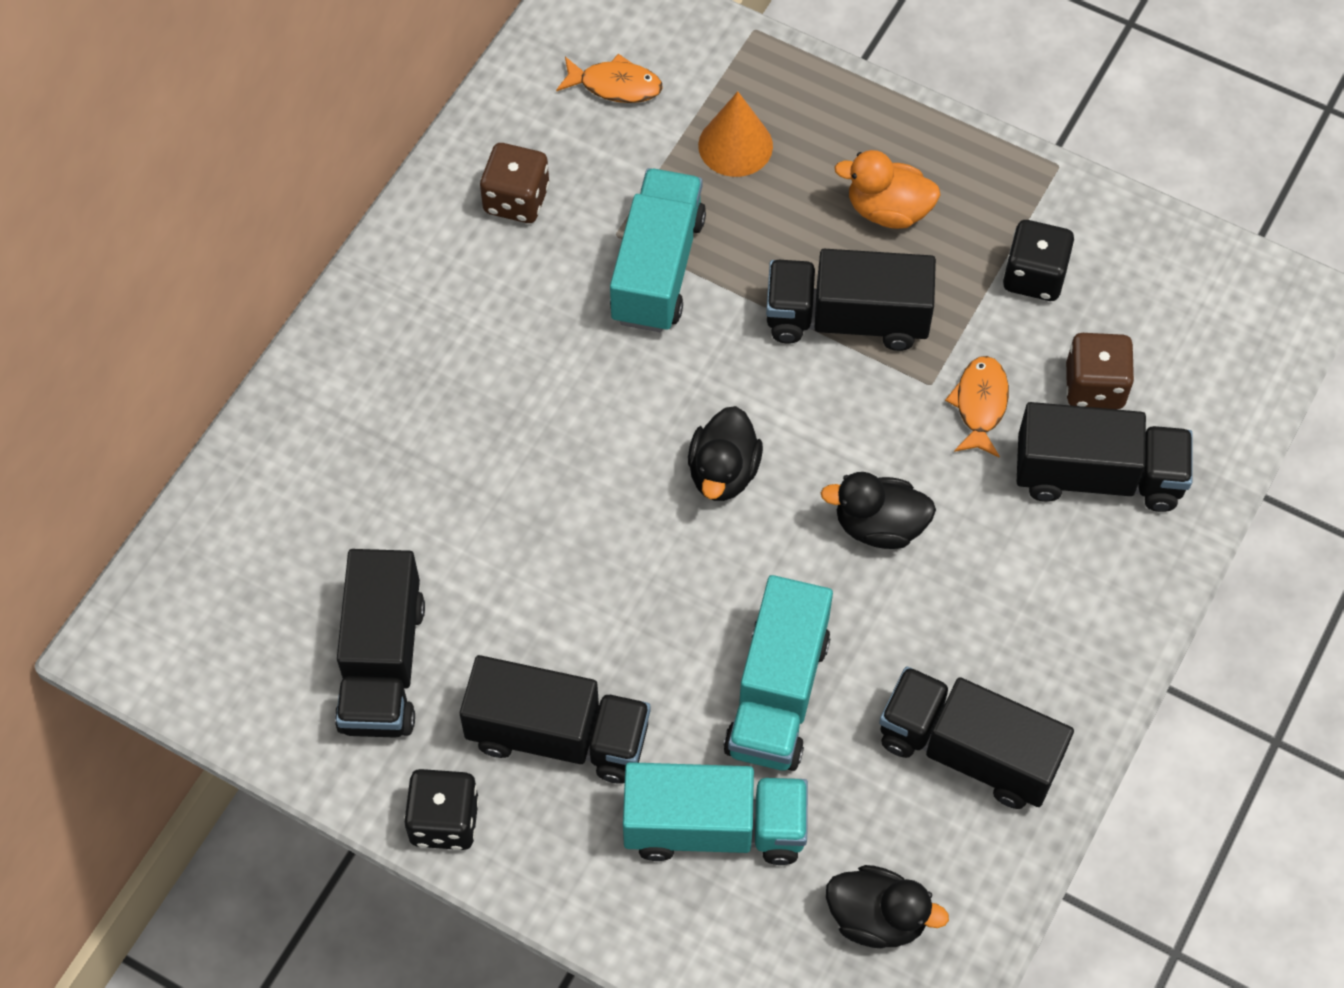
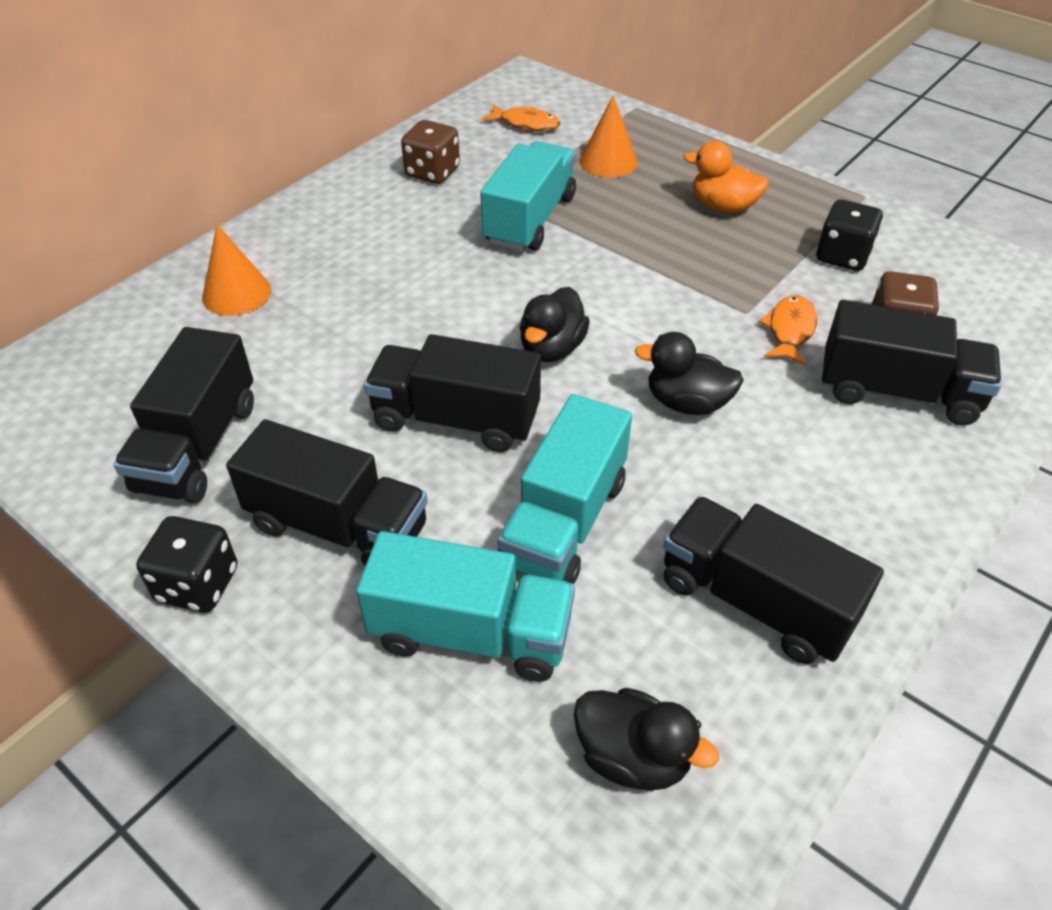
camera: 10 degrees right, 15 degrees down
(343, 445) = (236, 293): none -> orange cone
(846, 319) = (679, 264): black truck -> black truck (456, 419)

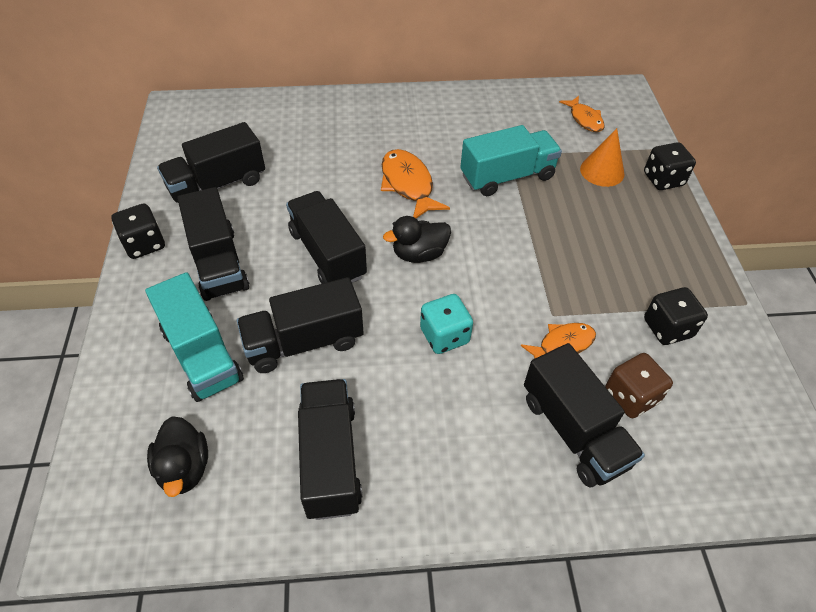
camera: 45 degrees right, 5 degrees up
(236, 293) = (321, 123): orange cone -> none
(432, 172) = (493, 117): brown dice -> none
(440, 291) = (408, 184): none -> orange fish
(564, 521) = (304, 342): turquoise truck -> black truck
(668, 137) = (663, 179): none -> black dice
(687, 403) = (444, 336): black duck -> turquoise dice
(723, 206) = (634, 244): orange duck -> none

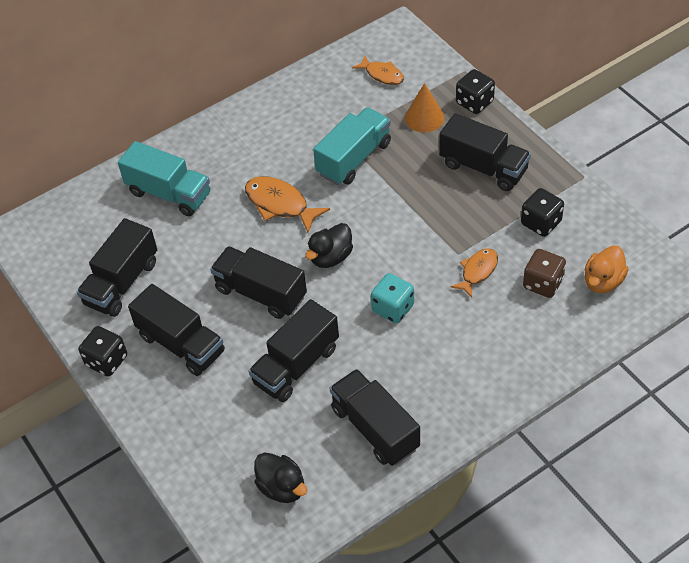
camera: 25 degrees left, 0 degrees up
(202, 355) = (228, 413): turquoise truck -> turquoise truck (169, 193)
(573, 431) = (519, 325): black truck -> black truck (483, 167)
(708, 433) = (603, 281): none -> orange duck

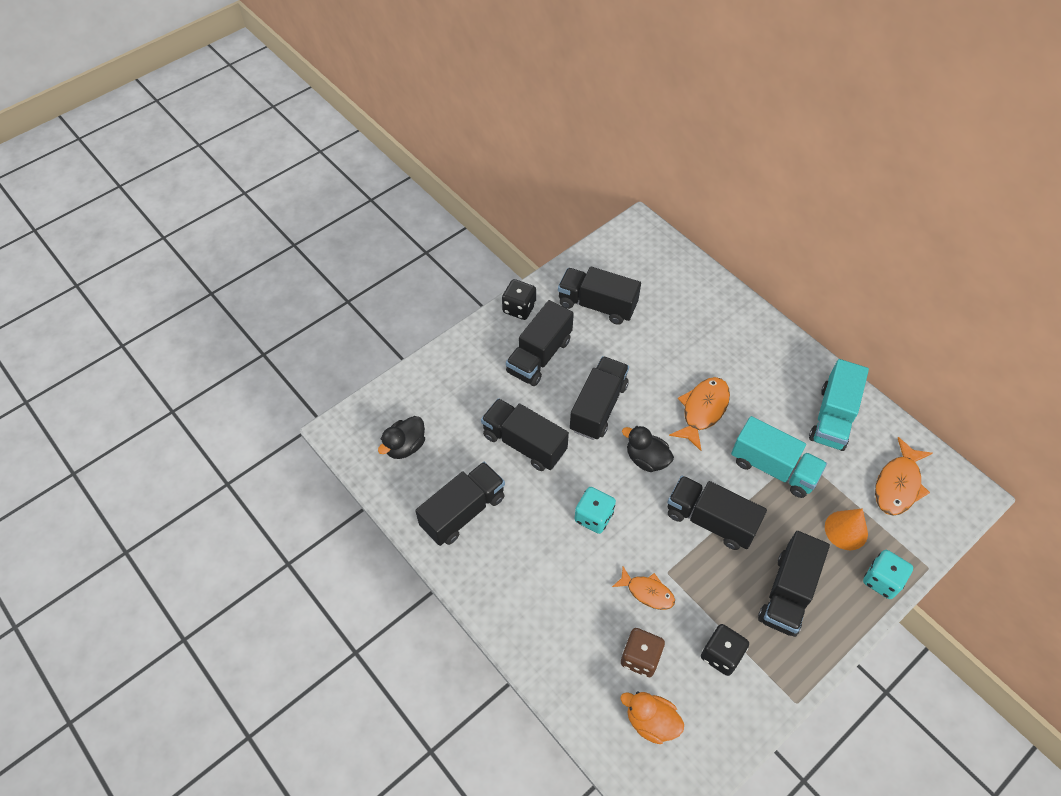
camera: 80 degrees right, 5 degrees up
(169, 193) = (700, 323): turquoise truck -> turquoise truck (832, 417)
(382, 75) = (898, 484): orange fish -> orange fish, size x1.53
(405, 214) = (710, 520): none -> black truck
(474, 102) = (882, 580): black dice -> turquoise dice

